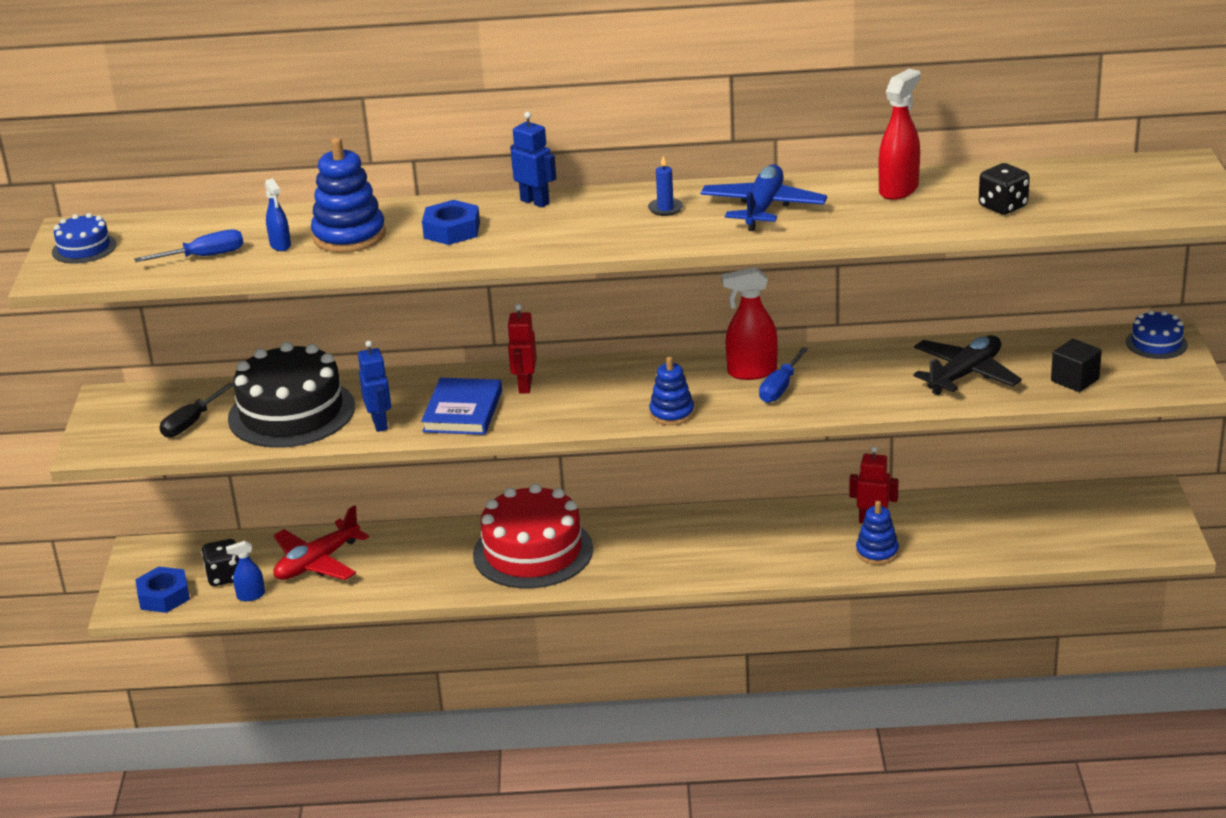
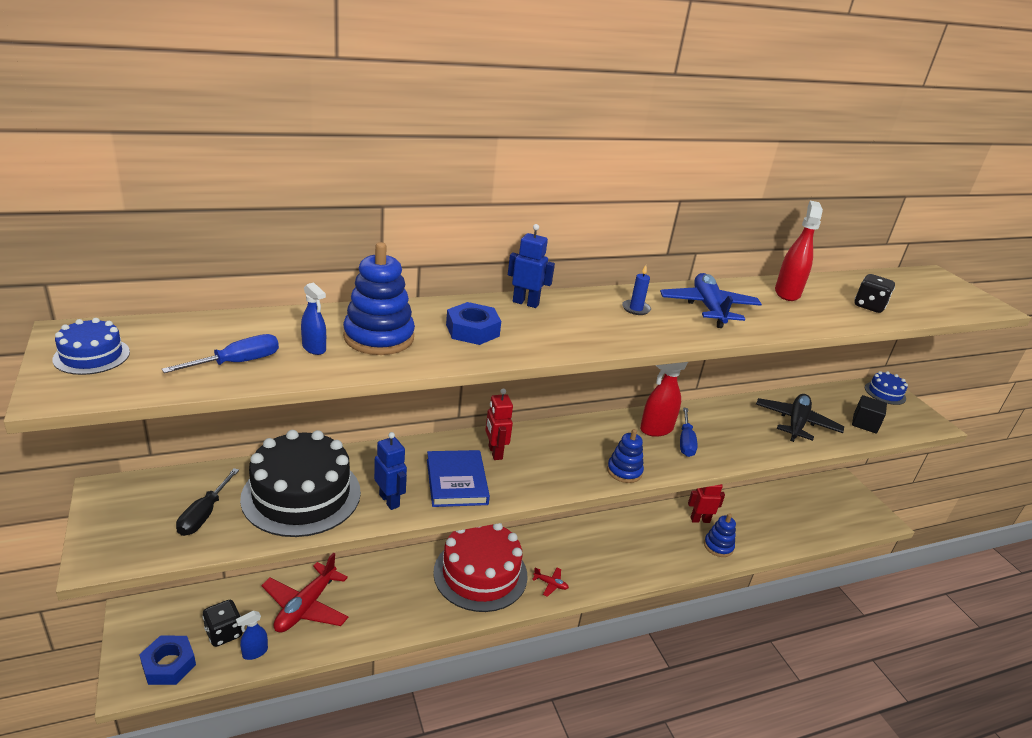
camera: 25 degrees left, 0 degrees up
(615, 570) = (550, 584): none -> red plane

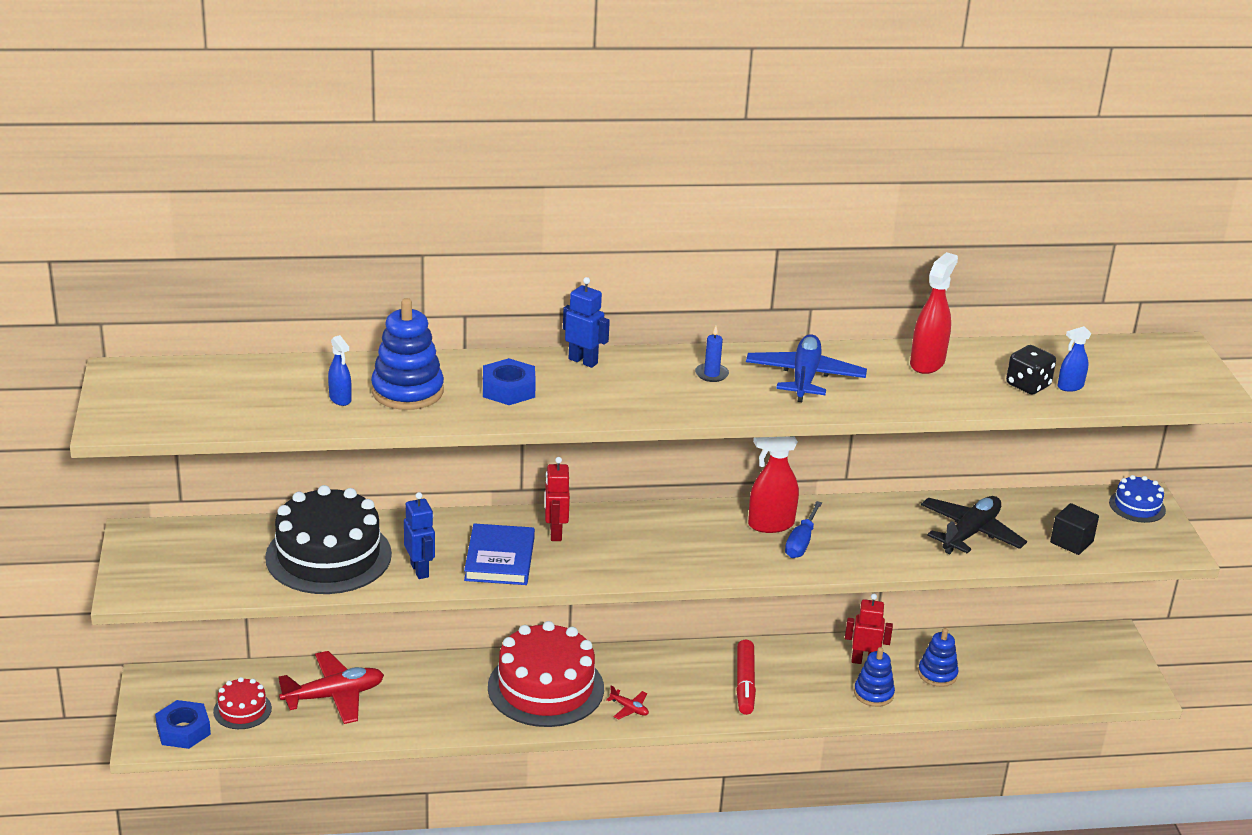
camera: 15 degrees right, 0 degrees up
(92, 356) = (138, 394): blue cake -> none
(204, 514) = (228, 564): black screwdriver -> none
(224, 633) = (242, 710): black dice -> red cake
(237, 363) = (265, 409): blue screwdriver -> none
(255, 652) = (272, 731): blue spray bottle -> blue spray bottle (1070, 387)
(306, 606) = (334, 696): red plane -> red plane turned 150 degrees counterclockwise
(624, 471) = (703, 567): blue stacking toy -> blue stacking toy (937, 674)
(627, 550) = (745, 684): none -> red marker

